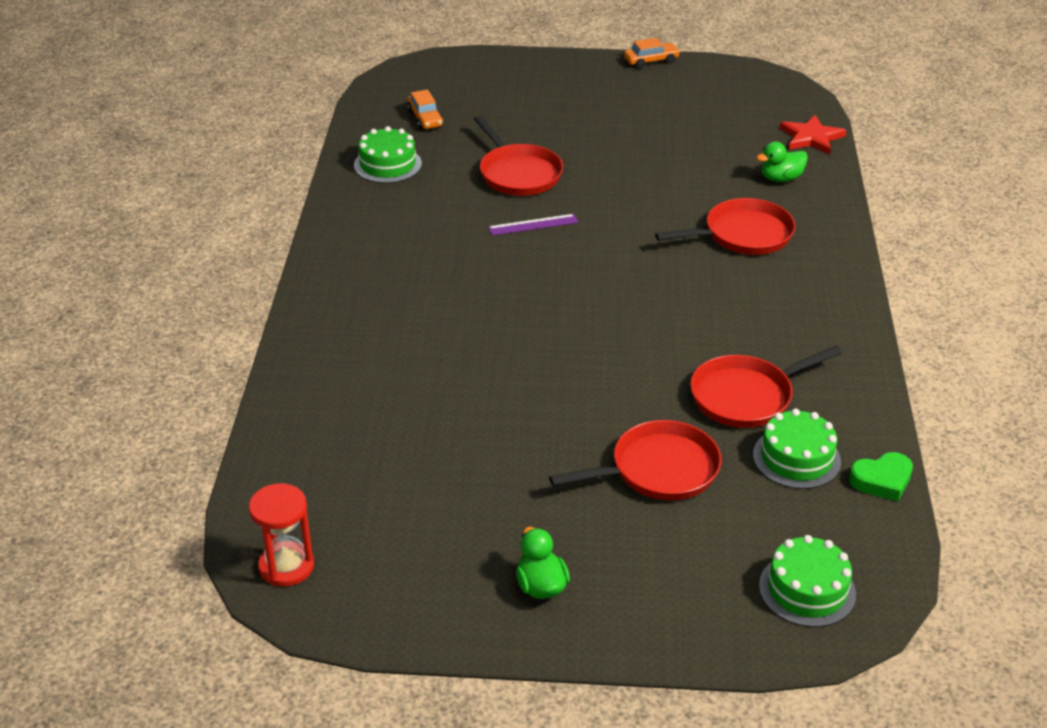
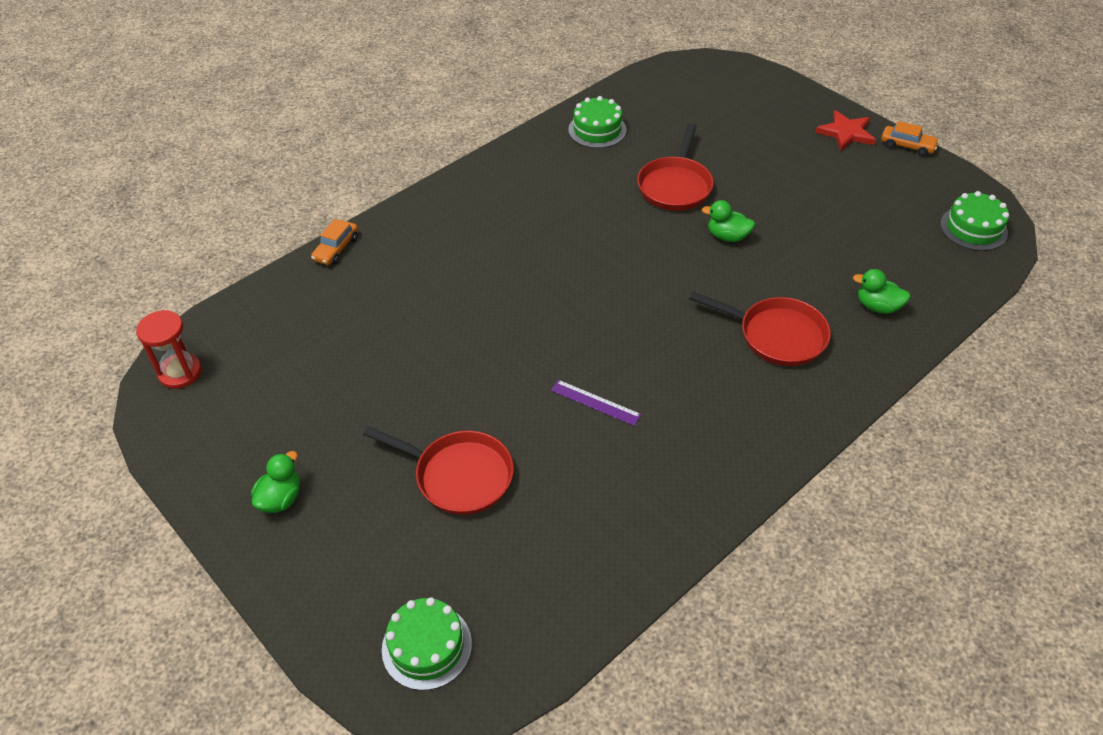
camera: 45 degrees right, 10 degrees up
(425, 118) = (669, 107): orange car -> orange car (336, 249)
(533, 225) = (631, 232): purple ruler -> purple ruler (595, 402)
(612, 188) = (727, 236): none -> green duck
(746, 396) = (595, 467): red pan -> none
(796, 458) = (562, 542): green cake -> green cake (973, 228)
(811, 137) = (957, 286): red star -> red star (846, 133)
(882, 481) = (598, 611): green heart -> none

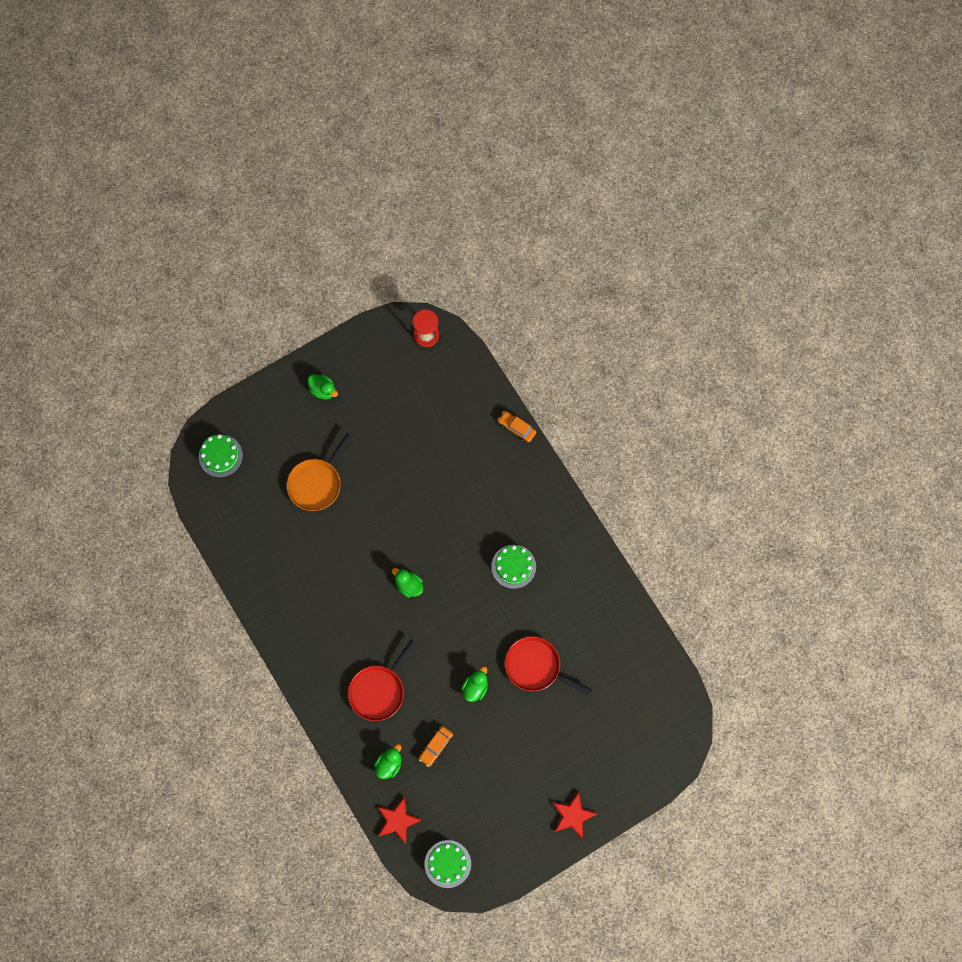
camera: 100 degrees right, 25 degrees up
(459, 476) = (316, 483): red pan -> orange pan
(595, 402) = (350, 567): purple ruler -> none
(597, 130) = (613, 626): green cake -> green cake (513, 566)
(604, 327) = (409, 585): none -> green duck
(907, 146) = (547, 857): orange car -> orange car (436, 747)
(949, 285) = (397, 820): none -> red star

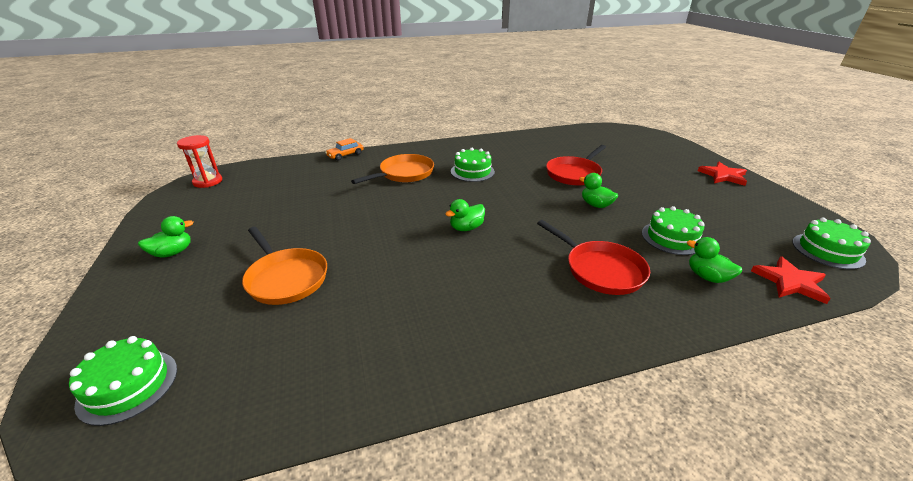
camera: 75 degrees left, 40 degrees down
(436, 747) = (671, 238): orange car -> green cake
(490, 503) = (404, 174): none -> orange pan

